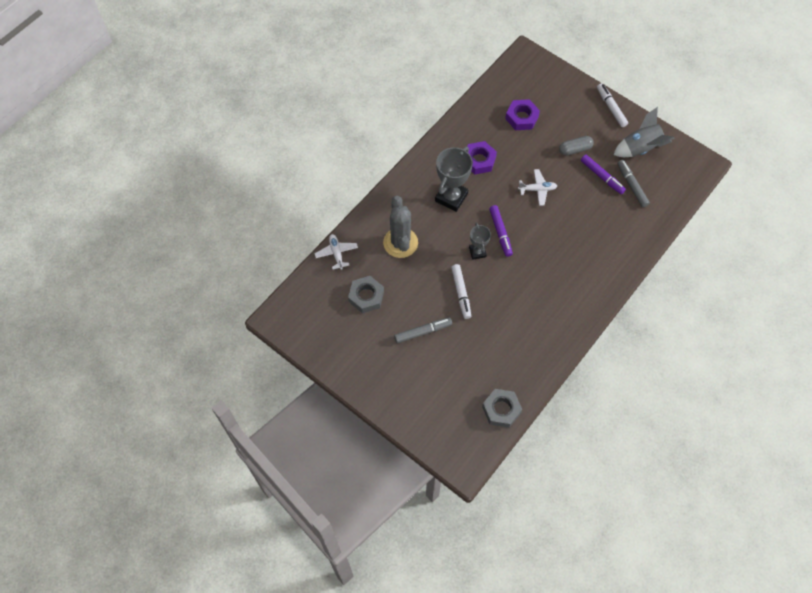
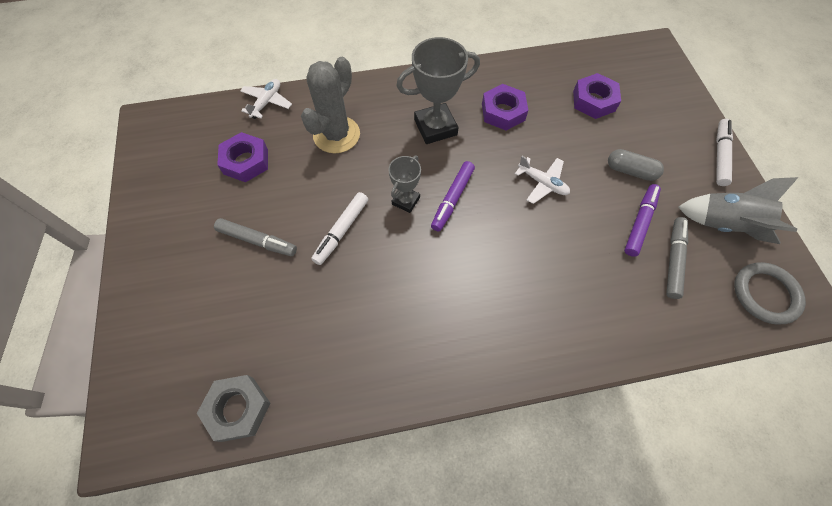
camera: 40 degrees right, 0 degrees up
(366, 296) = (246, 161): grey nut -> purple nut
(602, 177) = (640, 223): purple marker -> purple marker turned 150 degrees counterclockwise
(682, 173) = (765, 294): none -> grey ring

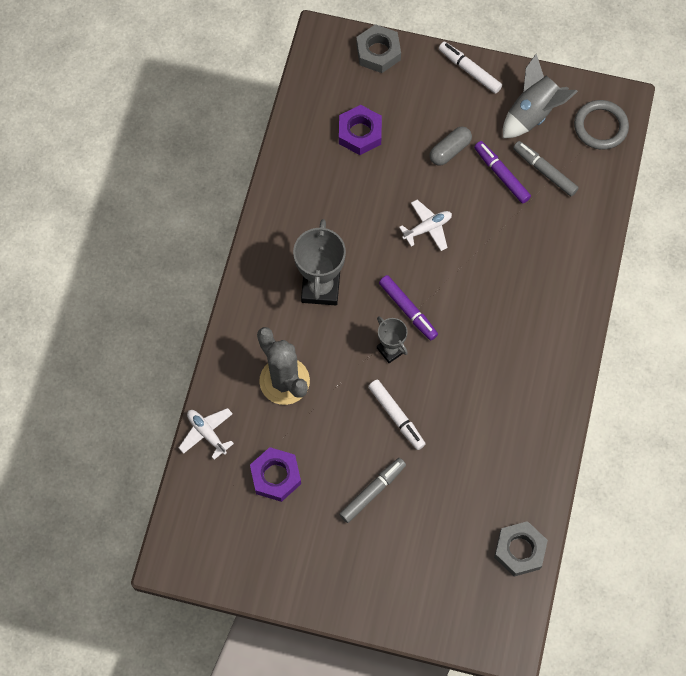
camera: 65 degrees left, 5 degrees up
(503, 112) = (332, 219): purple nut -> none
(676, 85) = (378, 52): none -> grey nut

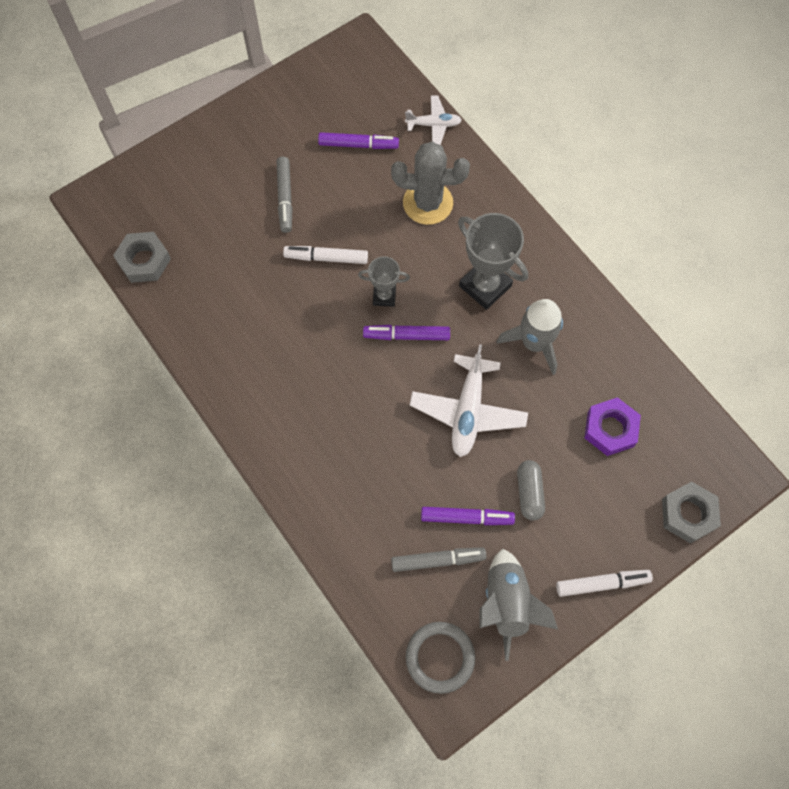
camera: 130 degrees right, 0 degrees up
(275, 476) = (358, 145): purple nut -> purple marker
(338, 223) = (534, 343): none -> grey rocket
(427, 228) = (468, 411): white plane -> white plane, size x1.72

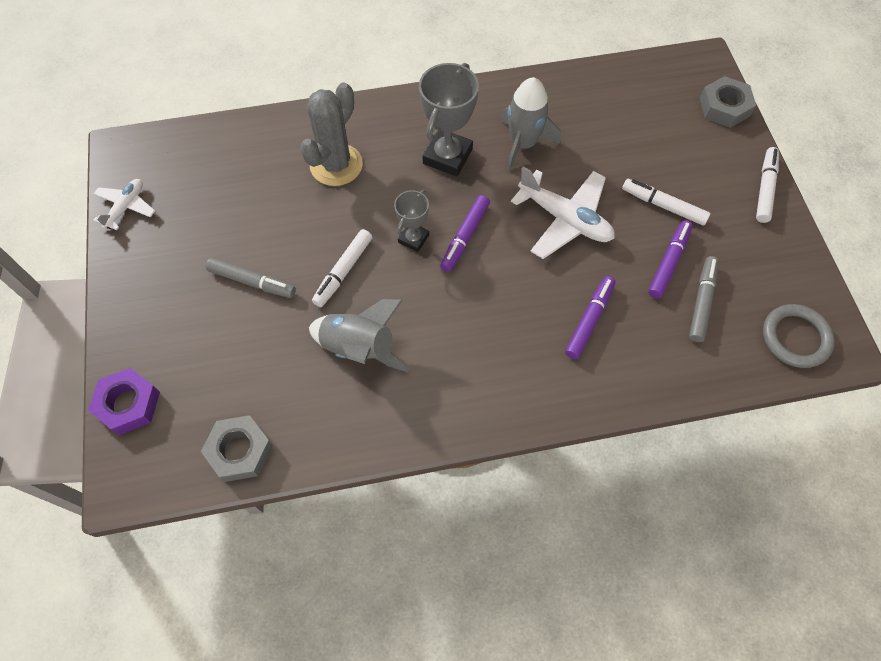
camera: 65 degrees left, 5 degrees down
(358, 145) = (235, 195): purple marker -> purple marker (589, 320)
(433, 125) = (256, 127): white plane -> white plane (126, 207)
(485, 286) = (447, 156): grey trophy -> grey trophy turned 45 degrees counterclockwise
(507, 603) = (760, 264): grey rocket -> grey rocket (359, 348)
(529, 493) = (663, 206): grey capsule -> white marker
(610, 429) = (628, 125): purple nut -> purple nut (128, 404)

